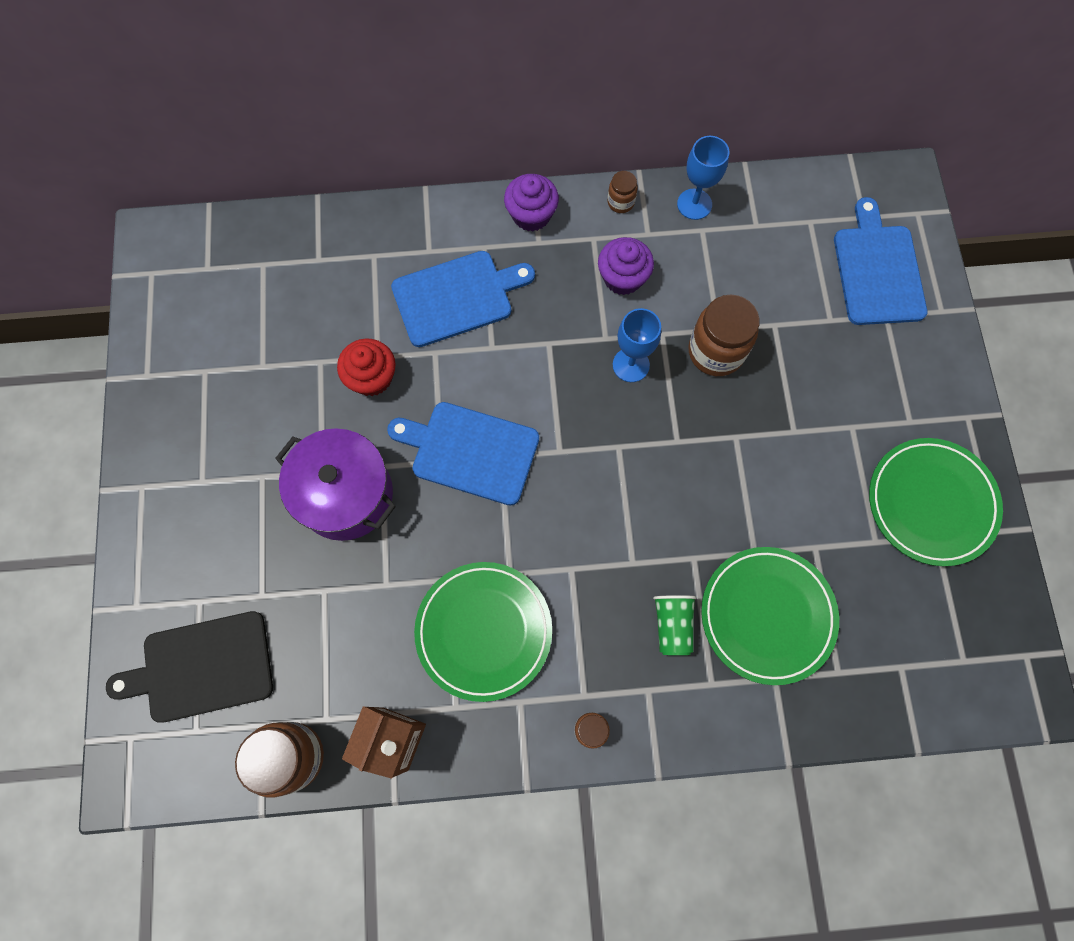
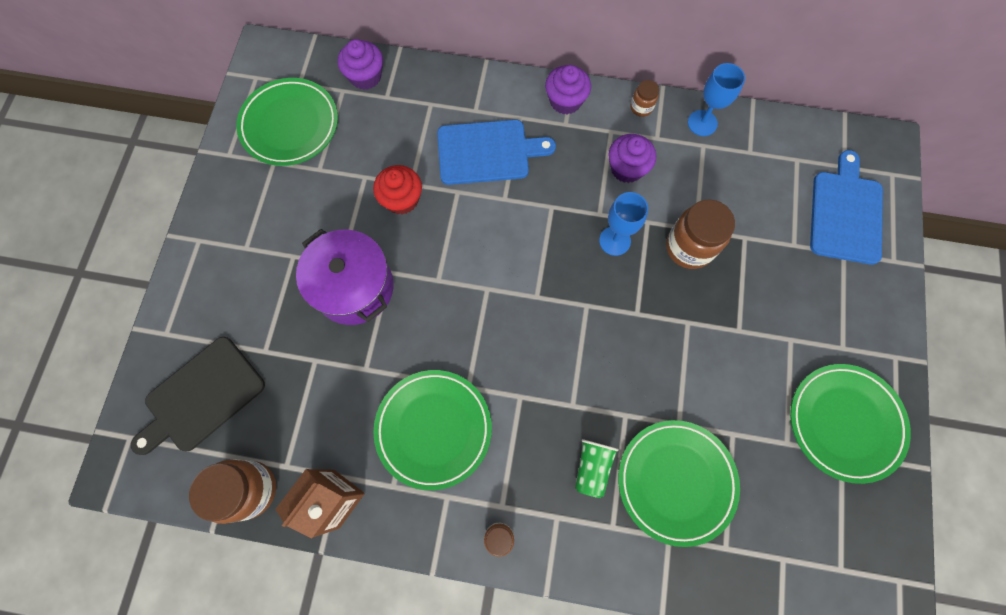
camera: 15 degrees right, 0 degrees up
(202, 667) = (201, 396): black cutting board -> black cutting board turned 45 degrees counterclockwise
(211, 321) = (290, 125): none -> green plate
(286, 241) = (365, 76): none -> purple cupcake
(470, 451) = (463, 278): blue cutting board -> none

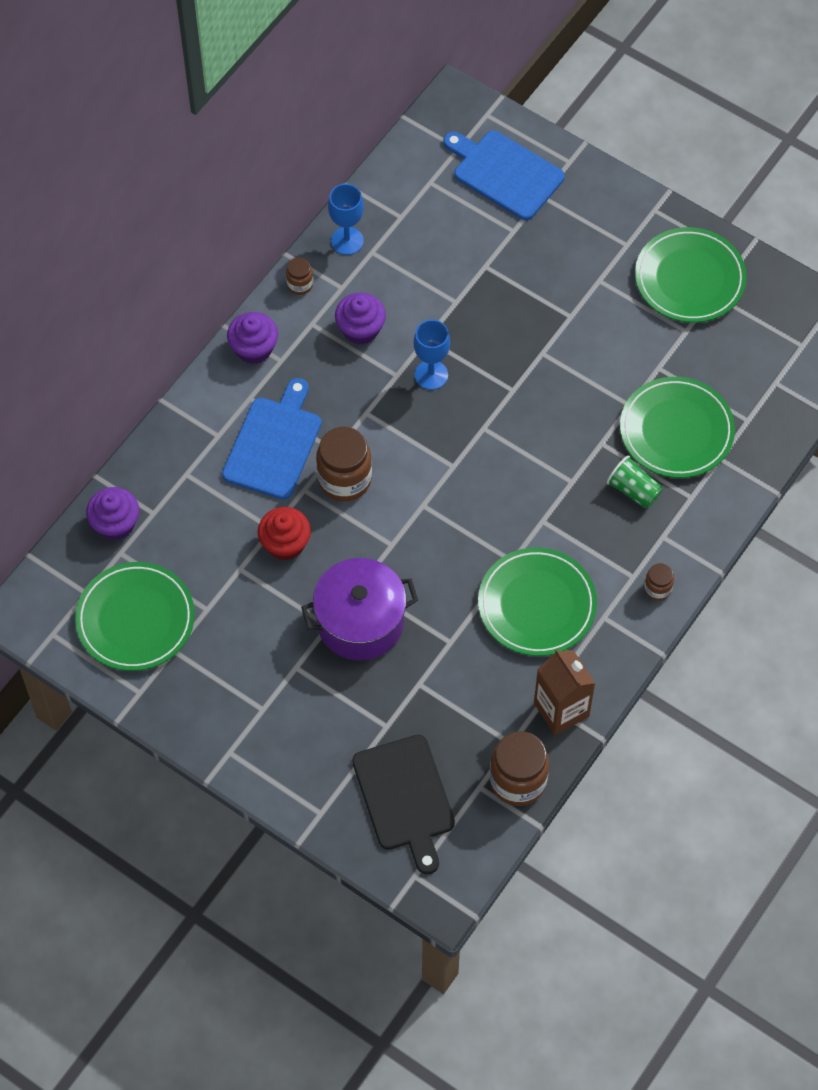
camera: 65 degrees left, 10 degrees down
(689, 247) = (470, 316): brown jar -> brown jar (344, 480)

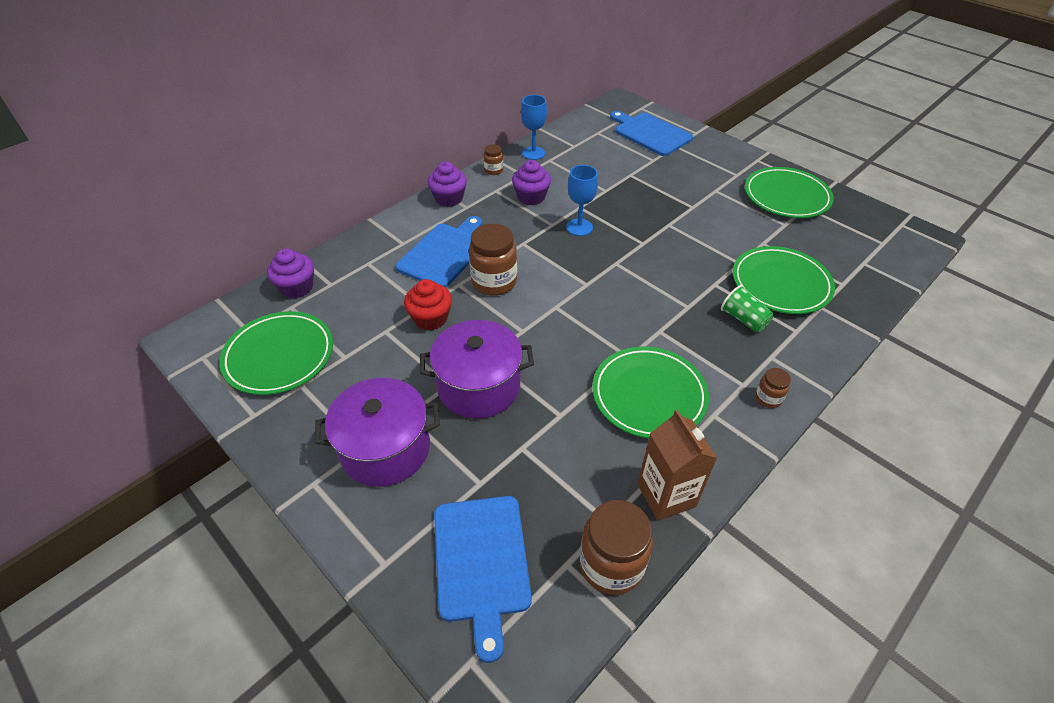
camera: 10 degrees right, 15 degrees down
(286, 706) = (385, 448): none -> purple pot
(405, 798) = (481, 562): black cutting board -> blue cutting board

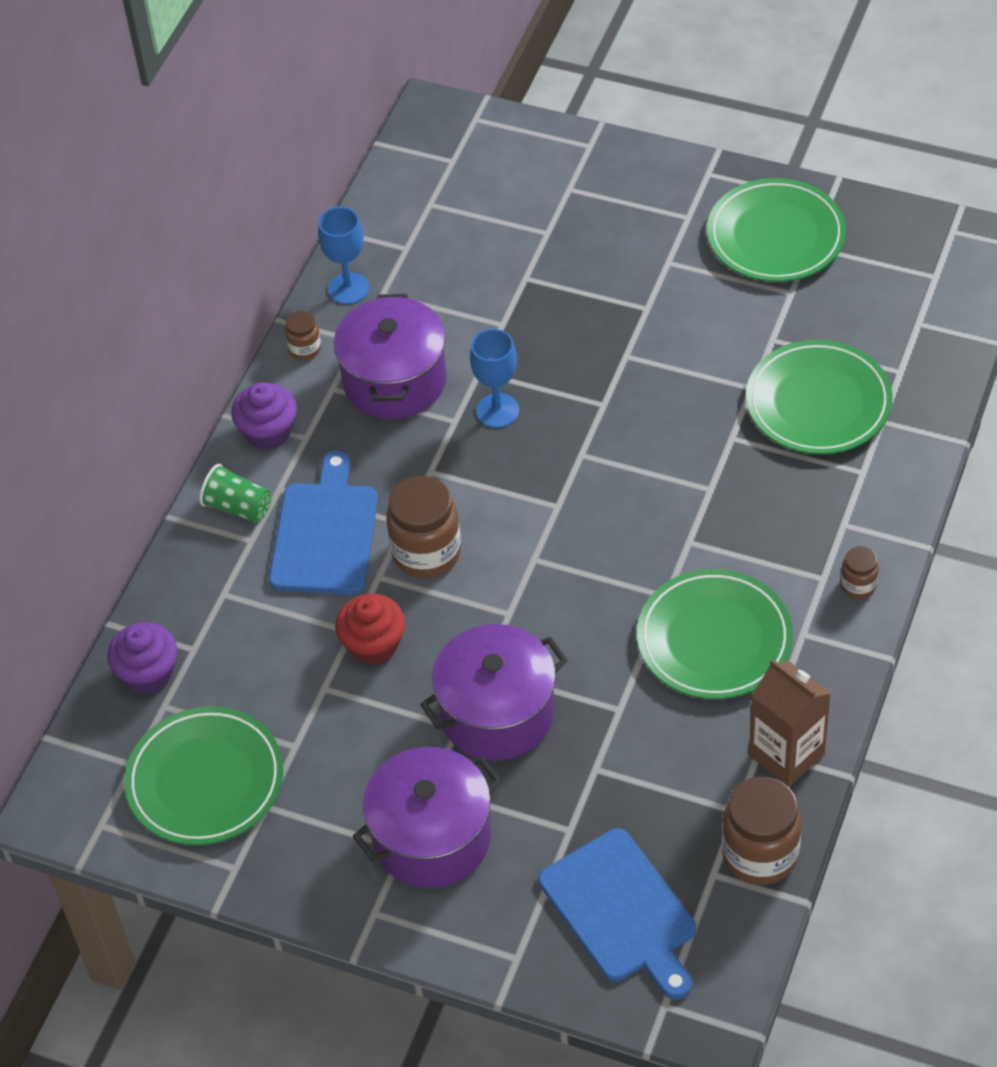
camera: 20 degrees left, 5 degrees up
(531, 197) = (394, 380): purple cupcake -> purple pot
(650, 133) = (517, 174): blue cutting board -> none
(743, 319) = (789, 480): green cup -> green cup (238, 507)

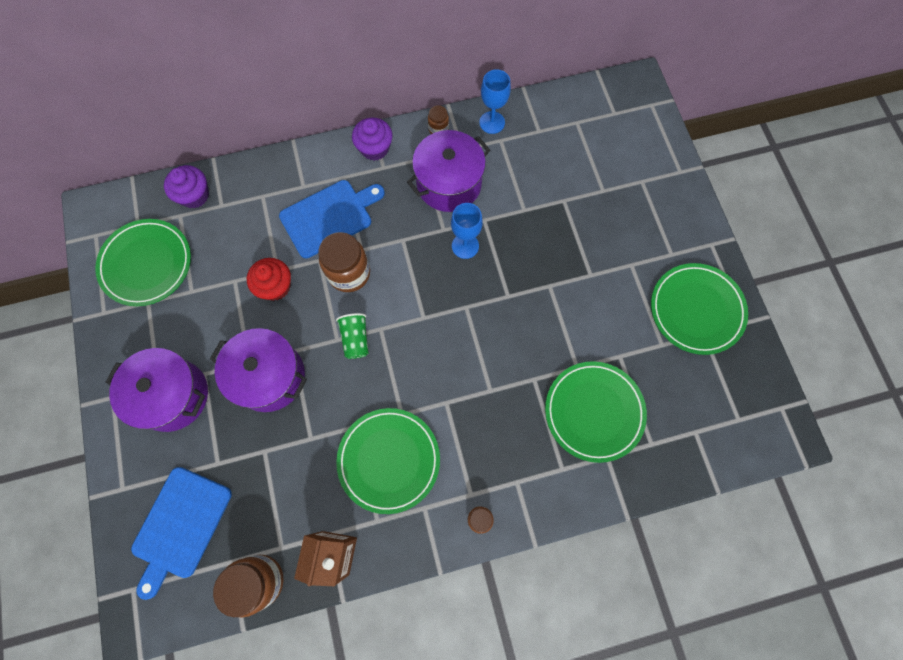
camera: 50 degrees right, 20 degrees up
(238, 507) = (319, 166): green cup -> green cup (355, 339)

